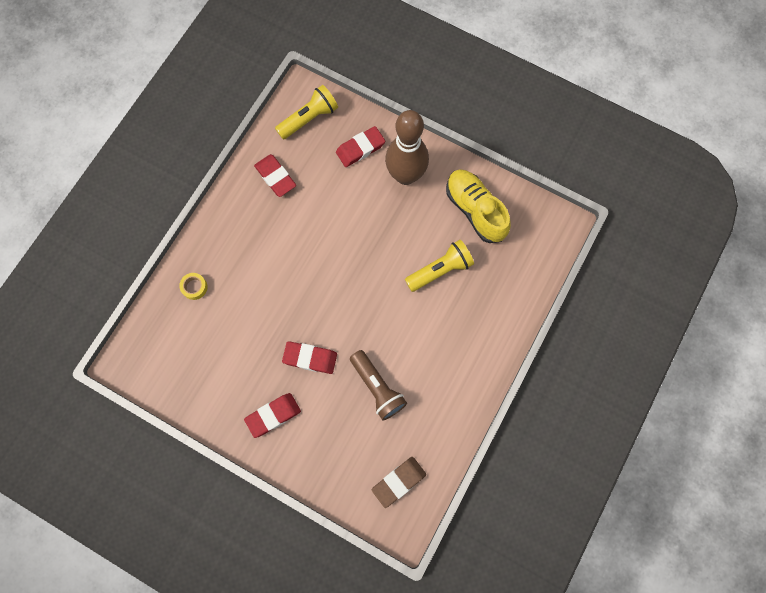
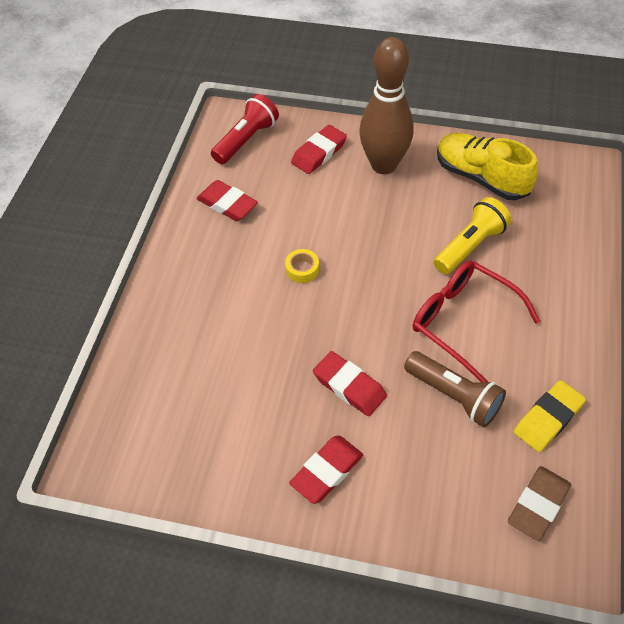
camera: 15 degrees left, 20 degrees down
(194, 287) = (162, 346): yellow tape -> yellow tape (302, 269)
(309, 118) = (246, 140): yellow flashlight -> red flashlight
(310, 358) = (349, 386): red eraser -> red eraser turned 45 degrees clockwise
(408, 332) = (463, 321): none -> red glasses
(433, 424) = (548, 418): none -> yellow eraser

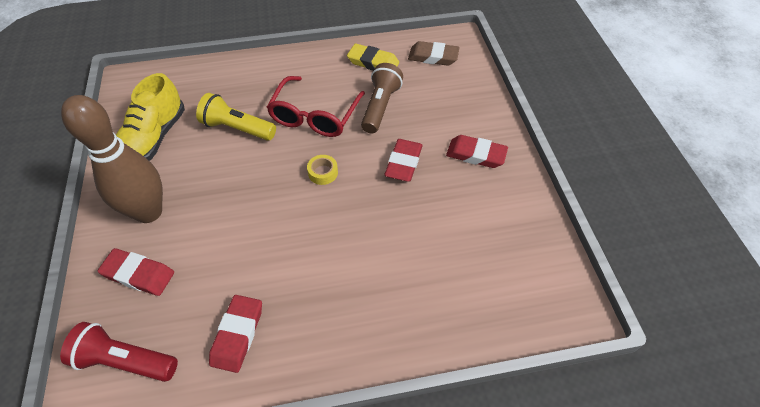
camera: 115 degrees left, 0 degrees up
(302, 269) = (303, 232): yellow tape -> yellow tape (323, 172)

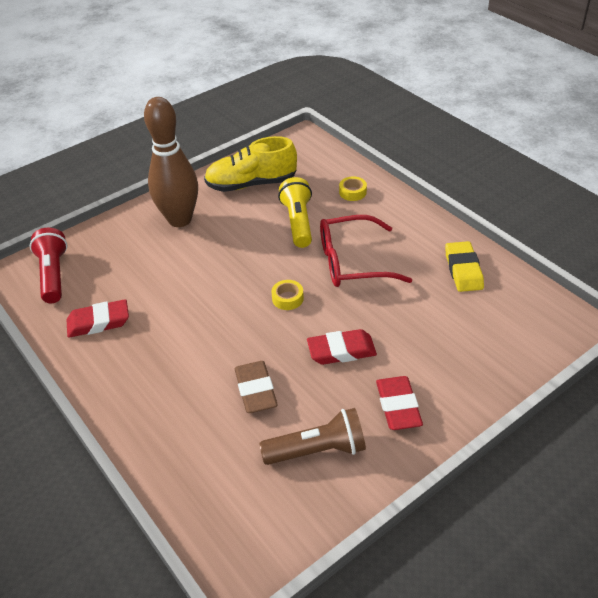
camera: 65 degrees right, 10 degrees down
(138, 274) = (123, 244): red eraser -> none
(234, 80) = (352, 192): none -> yellow tape
(380, 107) = (404, 302): brown flashlight -> brown flashlight (317, 450)
(433, 57) = (519, 313): brown eraser -> brown eraser (256, 390)

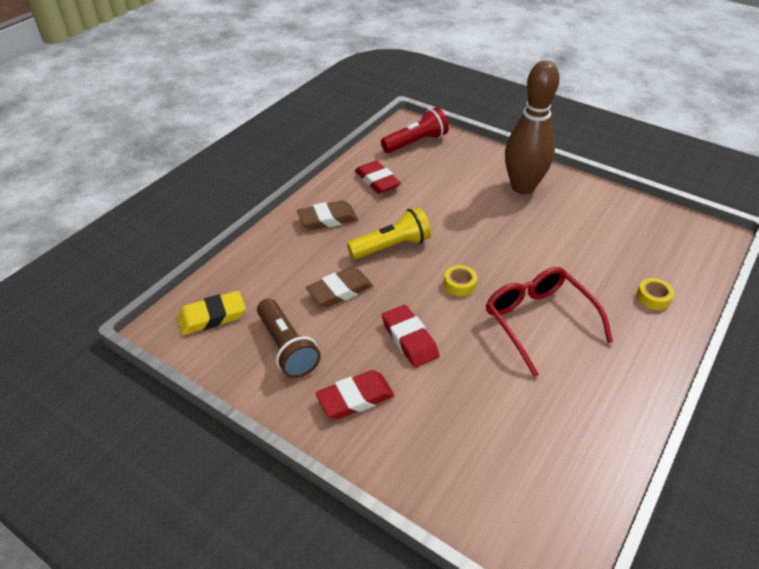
camera: 70 degrees right, 0 degrees up
(137, 379) = (327, 219): none -> brown eraser
(251, 184) = (607, 218): yellow shoe -> none
(298, 222) = (572, 266): yellow flashlight -> yellow flashlight (391, 246)
(463, 270) = (585, 426): yellow eraser -> yellow eraser (212, 316)

